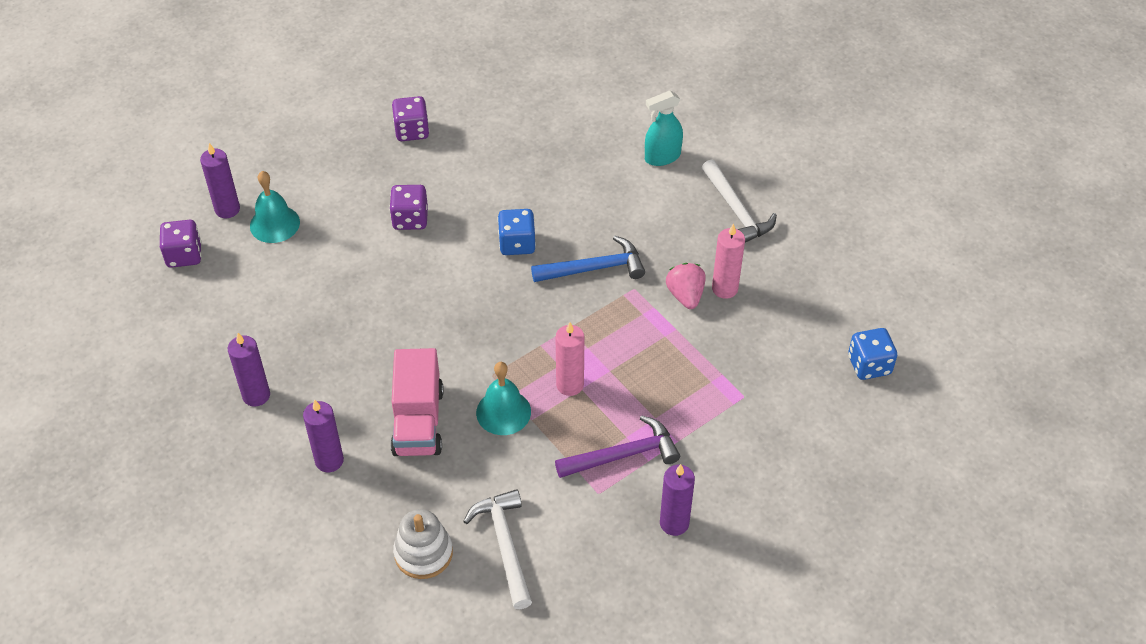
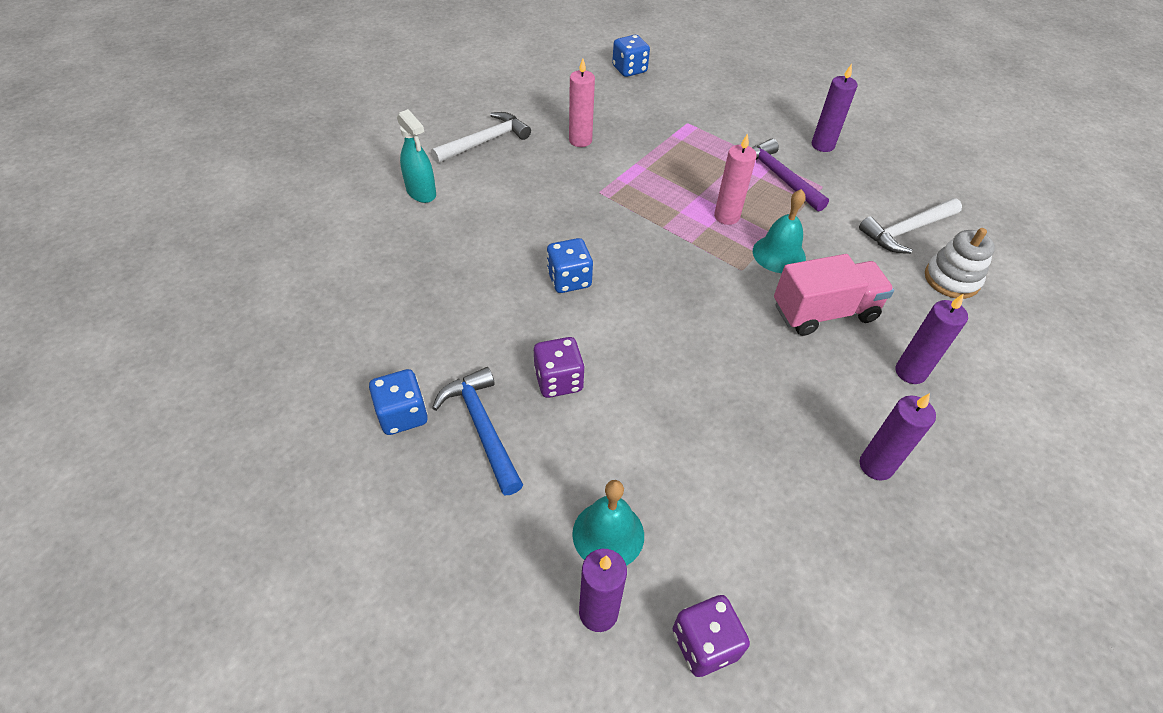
camera: 105 degrees left, 0 degrees up
(412, 131) = (402, 415): purple dice -> blue dice
(594, 268) = (584, 219): blue hammer -> blue hammer (482, 427)
(685, 295) = (596, 161): pink strawberry -> none

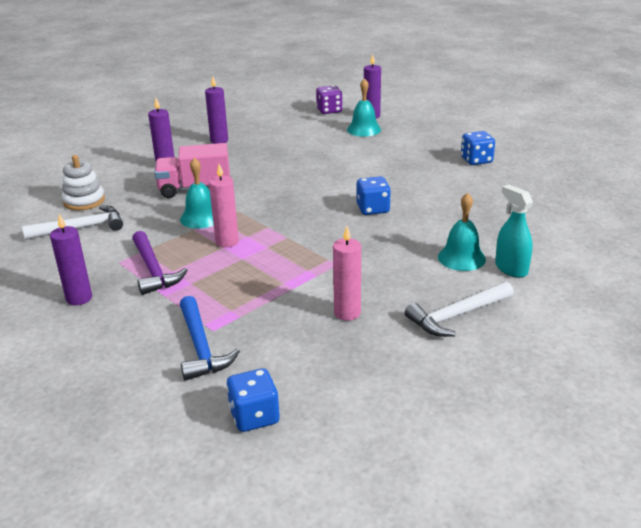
camera: 170 degrees left, 20 degrees down
(469, 204) = (461, 258): none -> turquoise bell
(482, 427) = (429, 156): blue hammer -> blue hammer (201, 347)
(558, 380) = (384, 168): purple dice -> none

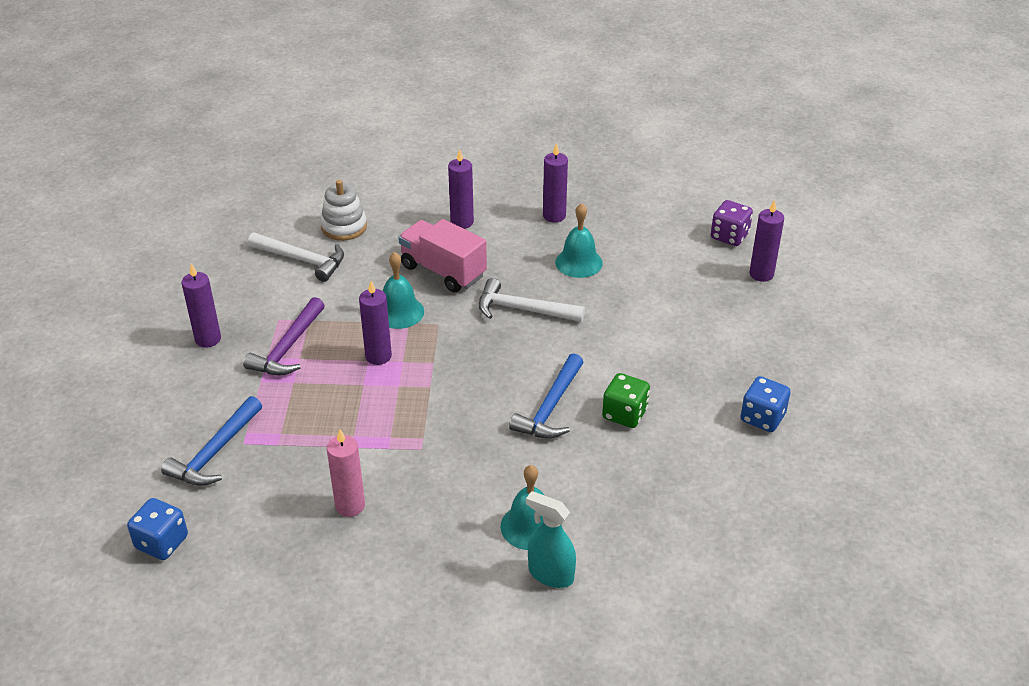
camera: 45 degrees right, 10 degrees up
(227, 242) = (378, 356): pink candle -> purple candle
(364, 129) = (719, 290): turquoise bell -> turquoise bell (578, 262)
(373, 209) = (550, 407): blue dice -> blue hammer
(414, 191) = (624, 414): none -> green dice
(457, 316) = (422, 581): white hammer -> white hammer (523, 309)
(511, 268) = (550, 574): turquoise spray bottle -> turquoise spray bottle turned 75 degrees counterclockwise

